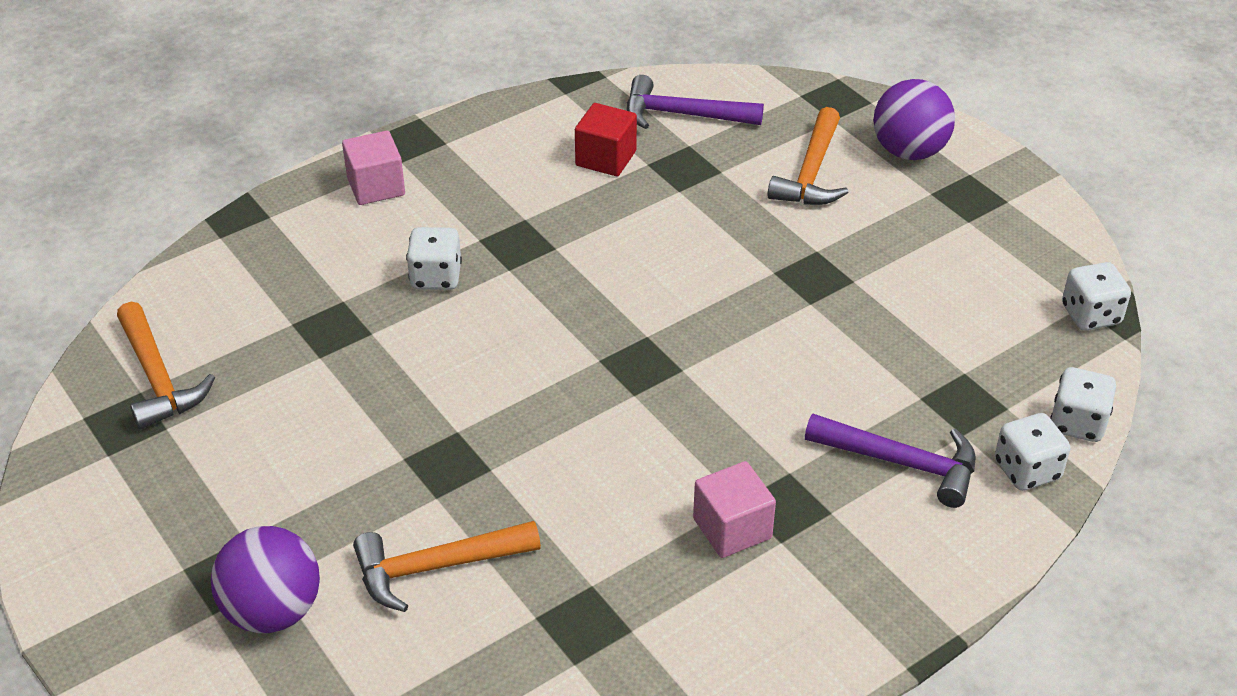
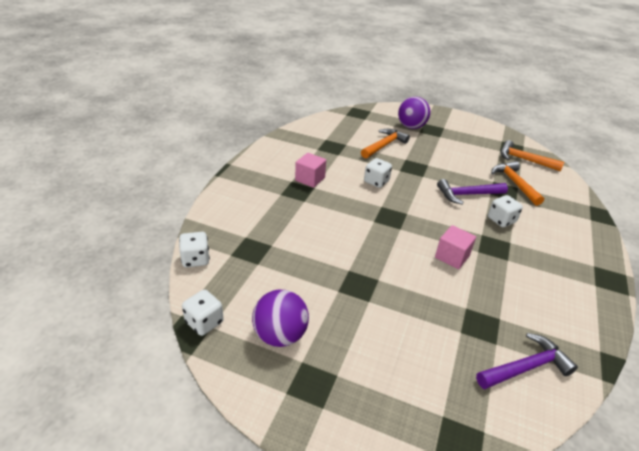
camera: 145 degrees right, 5 degrees down
(376, 187) = (581, 248): pink cube -> pink cube (452, 256)
(606, 158) = (521, 311): red cube -> none
(811, 172) = (415, 356): orange hammer -> orange hammer (515, 183)
(901, 463) = (265, 217): purple hammer -> purple hammer (467, 194)
(909, 151) = (374, 408): purple ball -> purple ball (280, 335)
(1027, 470) = (212, 232): white dice -> white dice (376, 181)

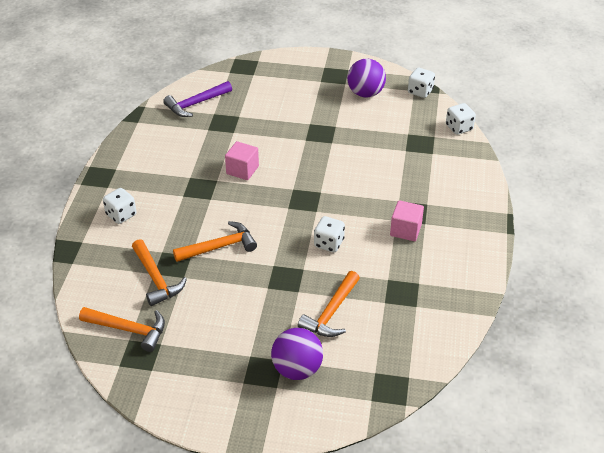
camera: 170 degrees right, 5 degrees up
(467, 194) = (219, 247): purple hammer -> orange hammer
(501, 220) = (186, 219): white dice -> white dice (121, 215)

